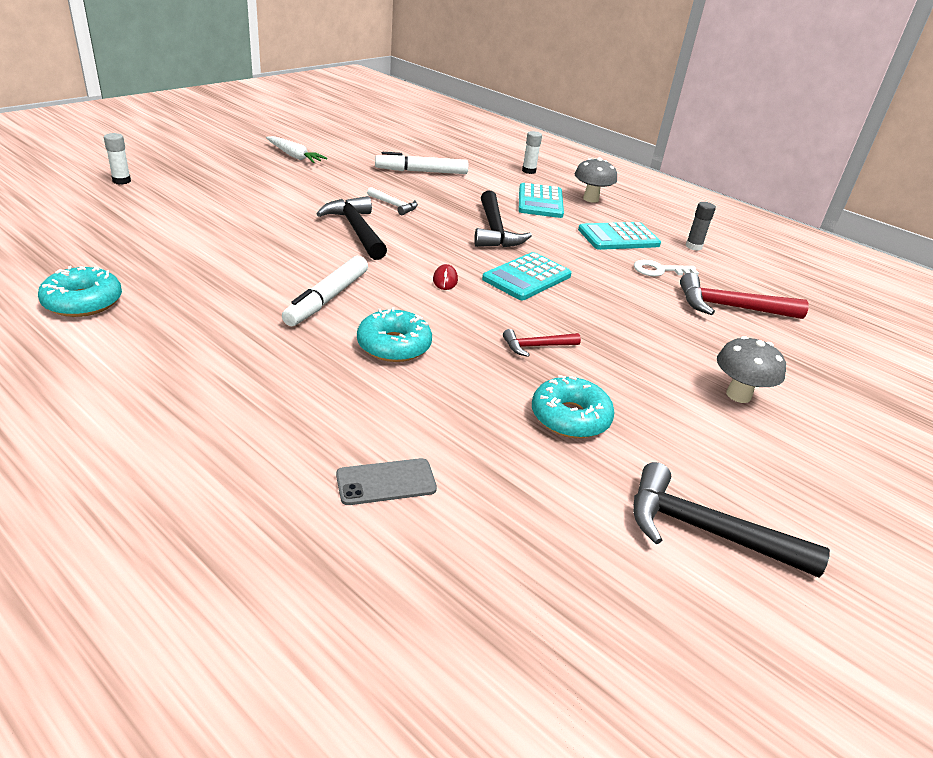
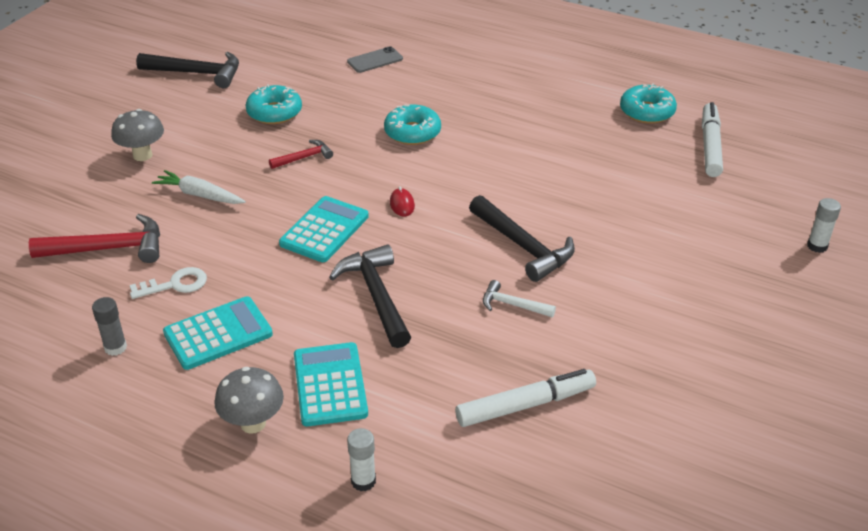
camera: 170 degrees right, 5 degrees up
(294, 156) = (716, 376): white carrot -> white carrot (199, 195)
(327, 298) = (487, 158): white marker -> white marker (710, 146)

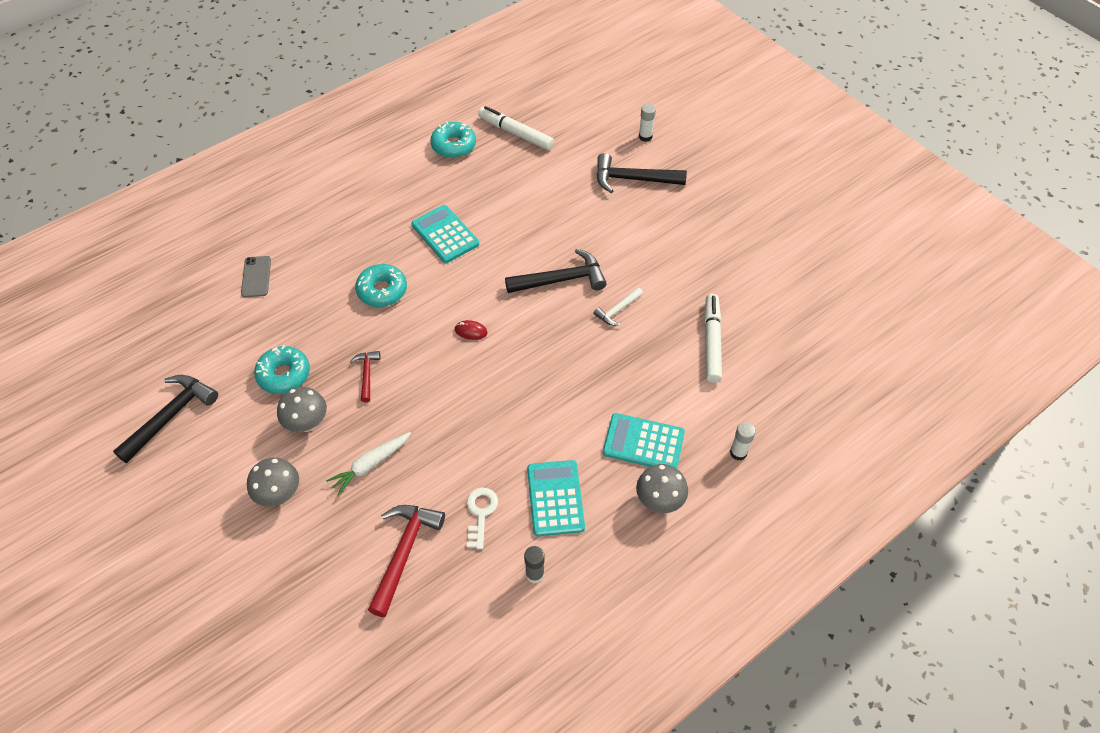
camera: 65 degrees left, 15 degrees up
(227, 143) = (307, 424): none -> grey mushroom
(324, 230) = (472, 391): turquoise calculator -> turquoise calculator (445, 234)
(376, 296) = (567, 384): black hammer -> black hammer (633, 179)

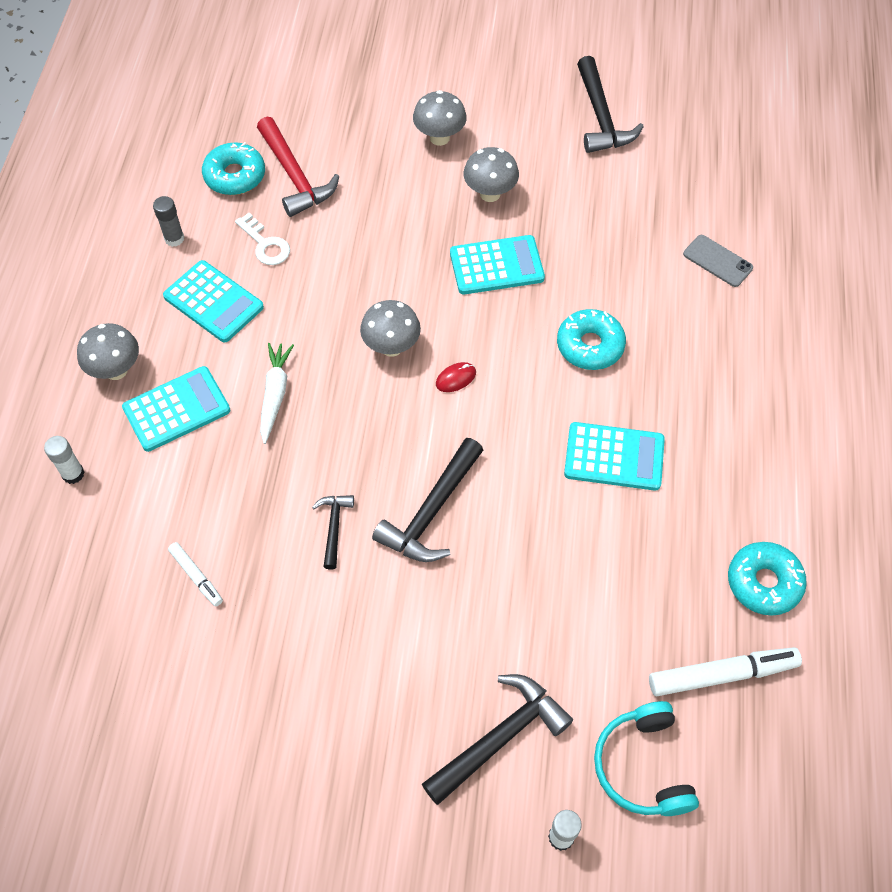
camera: 135 degrees right, 5 degrees up
(284, 374) = (564, 210): turquoise donut -> turquoise donut (235, 176)
(367, 374) = (496, 266): red hammer -> turquoise calculator
(370, 465) = (398, 207): white carrot -> white carrot (275, 394)
(483, 377) = (391, 347): none -> grey mushroom
(586, 132) = (642, 766): none -> turquoise headphones
(617, 310) = (334, 527): white hammer -> black hammer
(712, 342) = (196, 576): white marker -> white marker, size x0.56

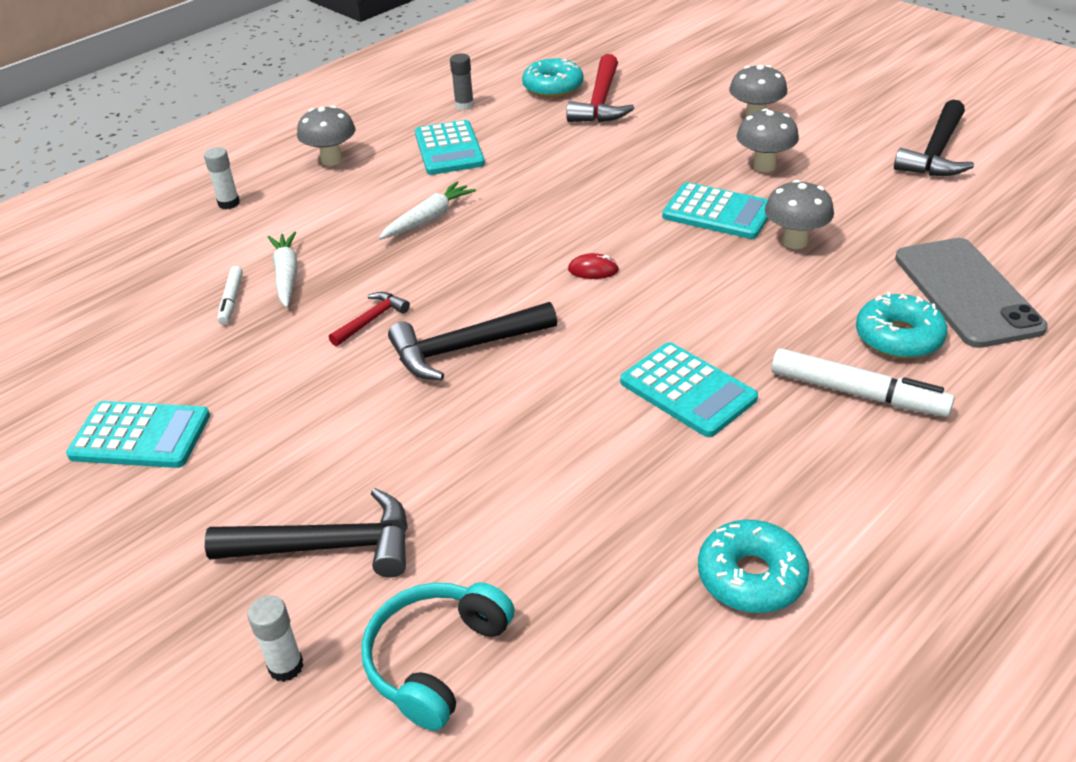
camera: 40 degrees right, 20 degrees down
(176, 409) = (345, 197): turquoise calculator -> turquoise calculator (140, 436)
(216, 523) = (287, 275): none -> white carrot
(265, 244) = (529, 131): white key -> none
(334, 527) = (371, 320): black hammer -> red hammer
(391, 347) = (559, 228): grey mushroom -> grey mushroom (795, 241)
(590, 345) = (752, 300): turquoise donut -> turquoise donut (898, 337)
(717, 261) = (966, 292): grey phone -> grey phone, size x1.96
(722, 675) = (613, 632): white marker -> white marker (857, 393)

